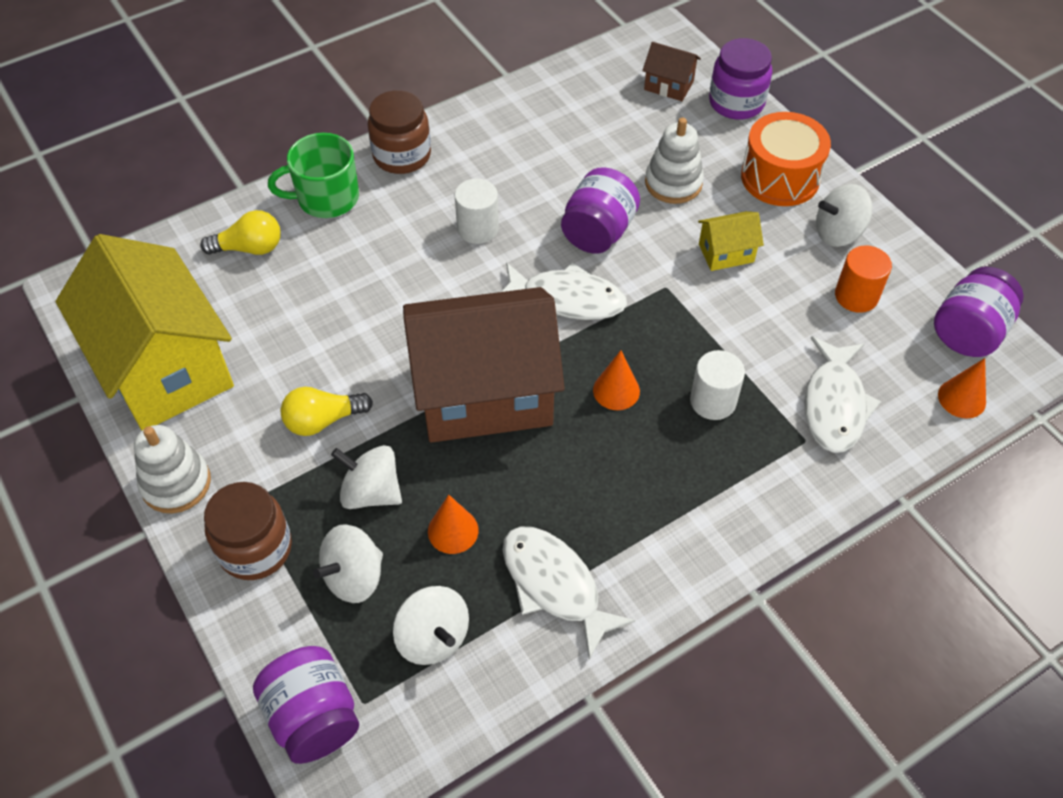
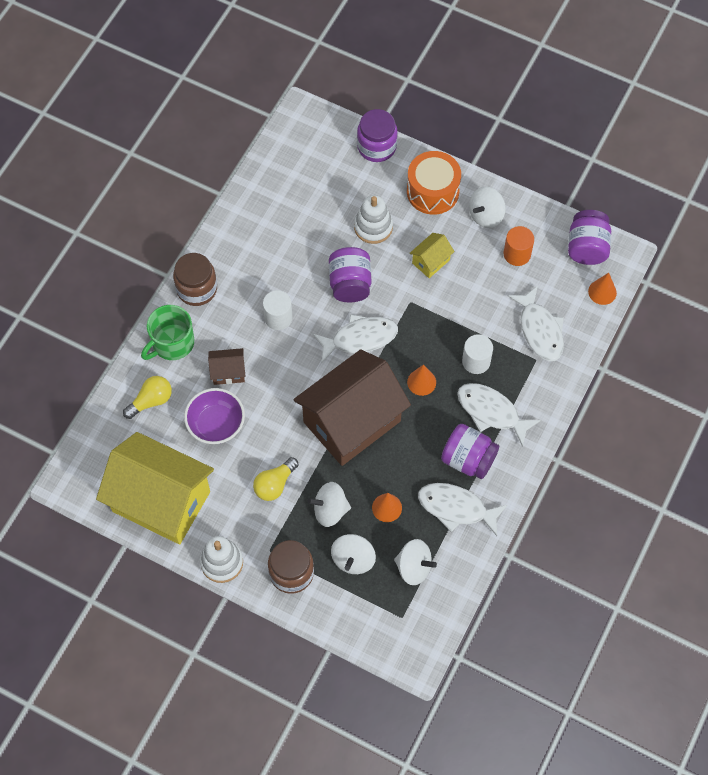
camera: 30 degrees left, 10 degrees up
(306, 311) = (216, 424): none -> purple bowl
(313, 717) = (382, 637): purple jar -> purple jar (468, 459)
(668, 85) = (328, 153): brown house -> brown house (228, 372)
(694, 478) = (491, 412): none -> white fish

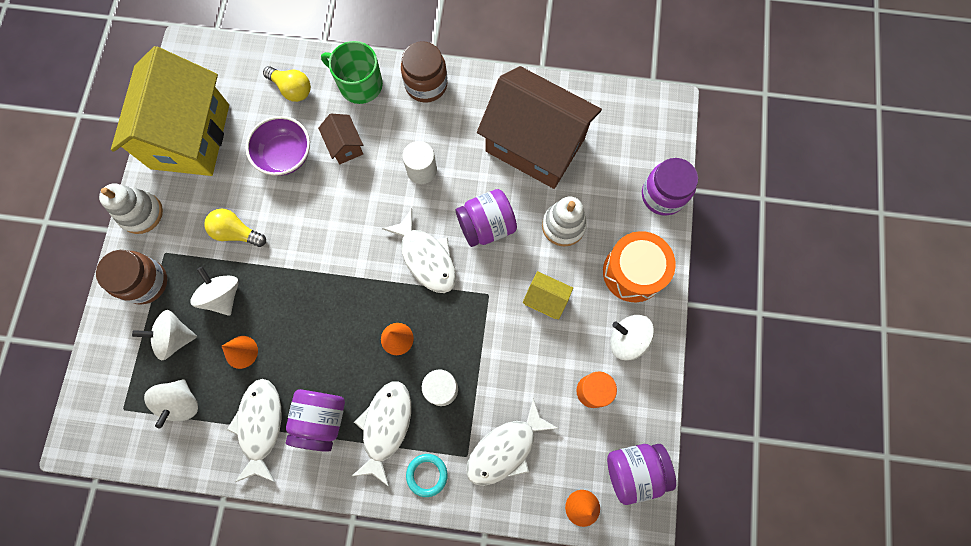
camera: 70 degrees right, 10 degrees up
(352, 421) = (328, 283): brown house -> brown house (535, 145)
(540, 393) = (427, 475): none -> turquoise ring

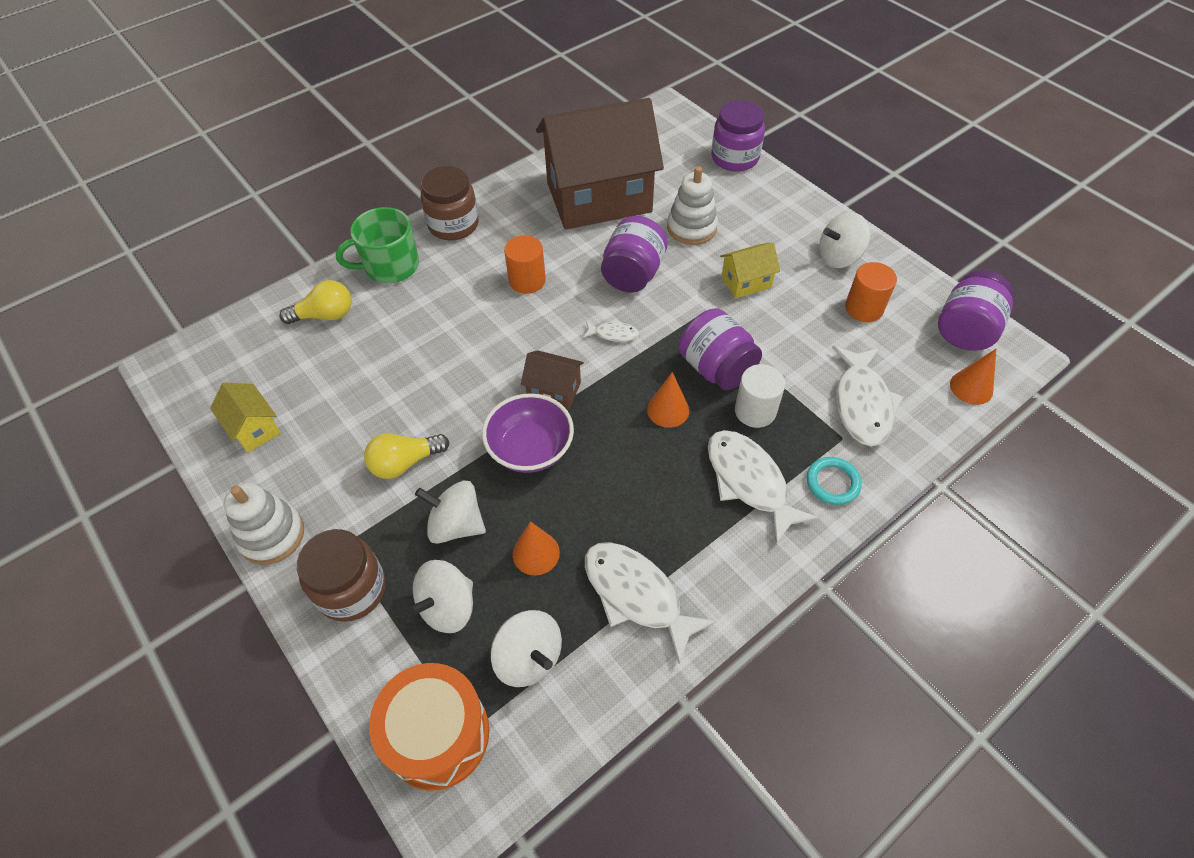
camera: 45 degrees left, 20 degrees down
(190, 136) = (254, 428): yellow house -> yellow house, size x0.41
(285, 155) = (380, 366): purple bowl -> purple bowl (530, 449)
(321, 419) = (686, 532): purple jar -> purple jar (716, 368)
(345, 146) = (433, 316): brown house -> brown house (554, 390)
(422, 170) = (527, 280): white cylinder -> orange cylinder
(426, 258) = (613, 334): white fish -> white fish, size x0.48
(633, 272) = (781, 215): orange drum -> orange drum (437, 734)

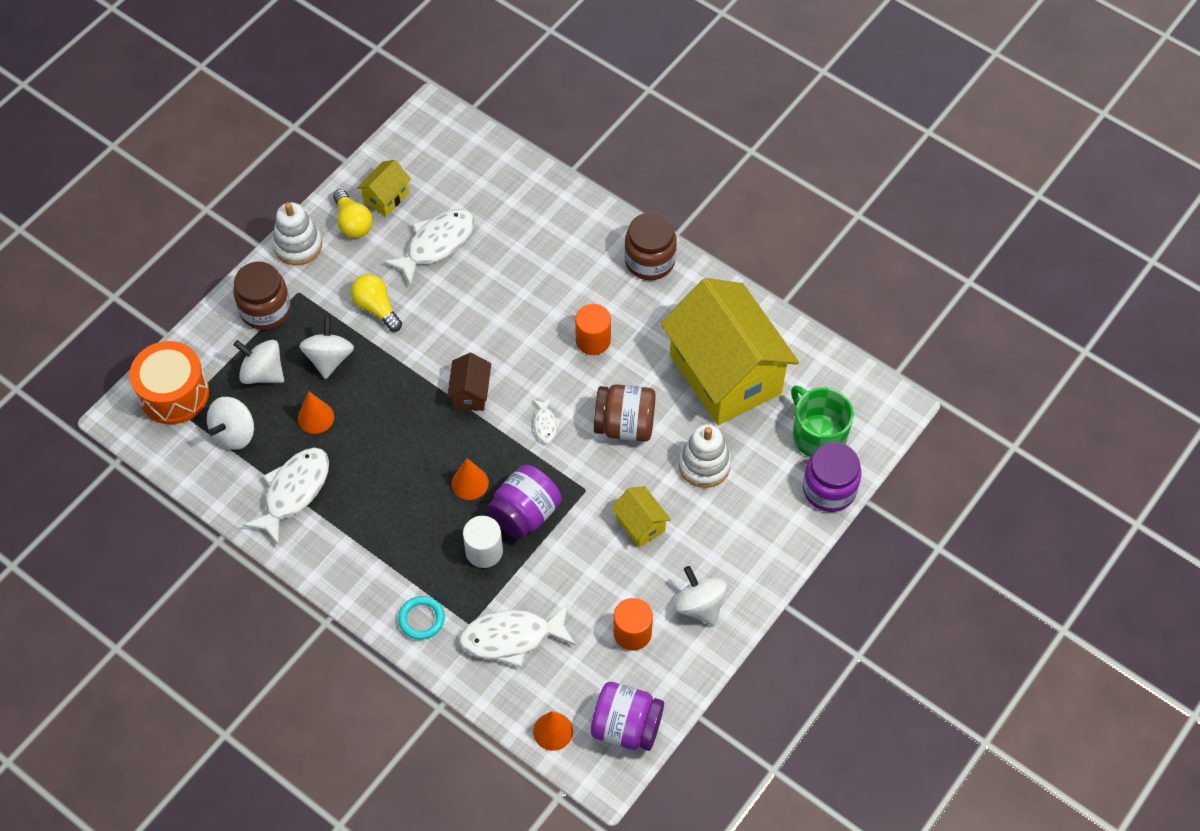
camera: 75 degrees right, 5 degrees up
(325, 315) = (512, 200): yellow light bulb -> yellow light bulb (353, 223)
(390, 266) = (582, 228): green mug -> green mug (818, 435)
(530, 449) = (408, 390): purple bowl -> none
(599, 197) = (725, 374): brown house -> yellow house
(633, 274) = (625, 425): purple jar -> brown jar
(749, 482) = (409, 555): white fish -> white fish (436, 244)

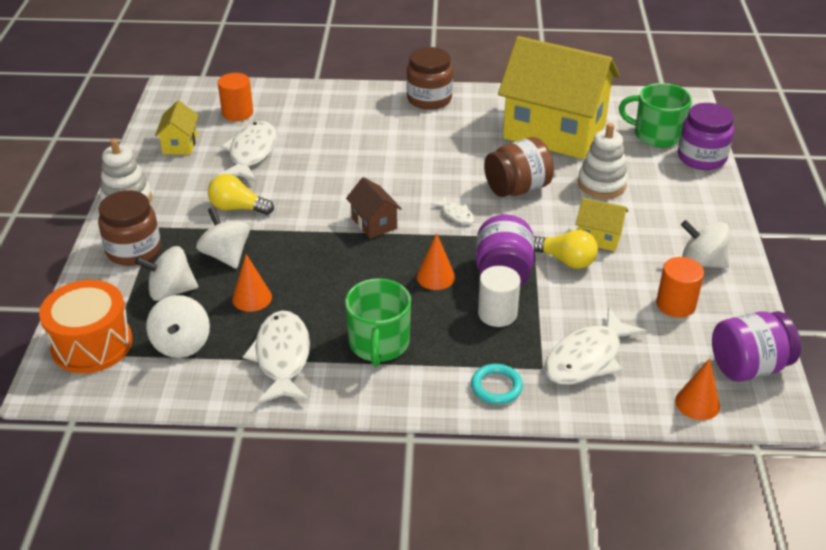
camera: 35 degrees left, 20 degrees down
(353, 223) = (165, 168): yellow light bulb -> yellow light bulb (566, 260)
(372, 523) = (379, 343): none -> green mug
(593, 340) = (437, 154): orange cylinder -> orange cylinder (237, 113)

